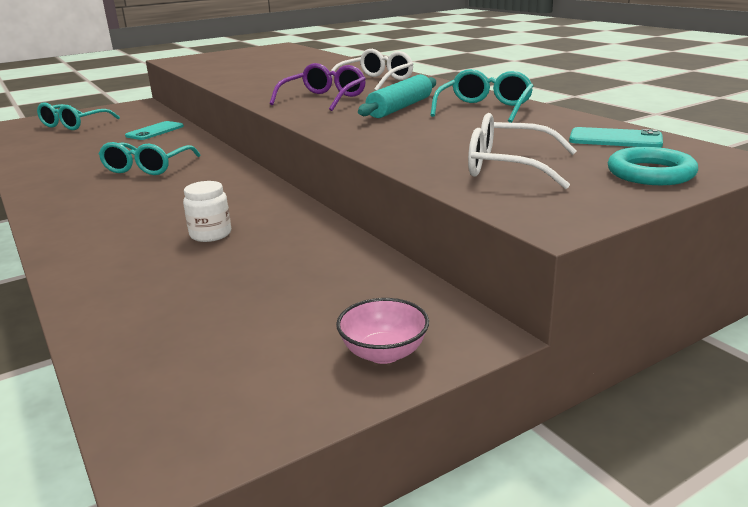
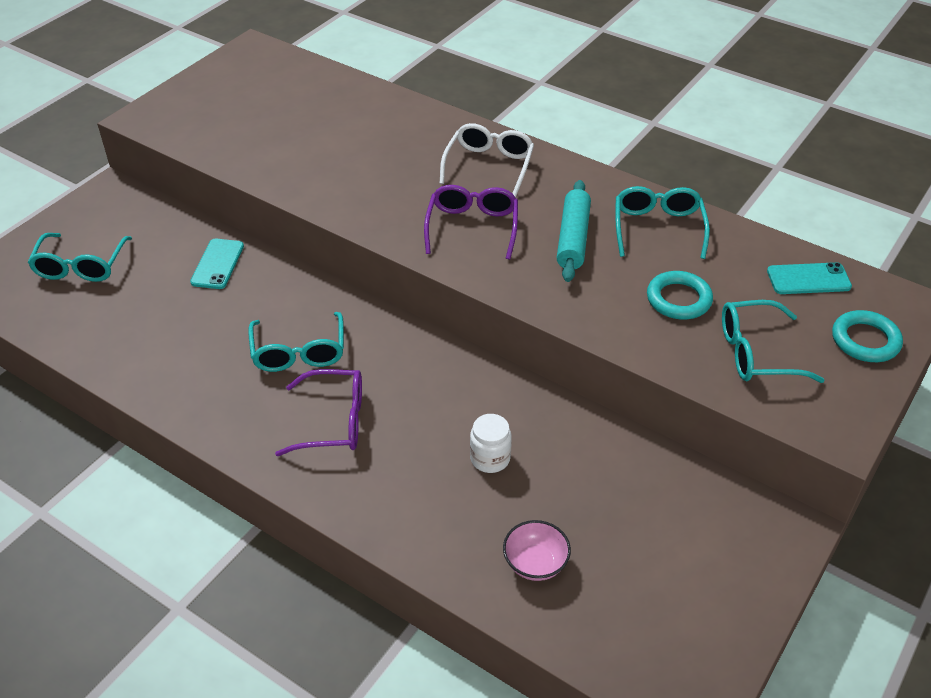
camera: 25 degrees left, 20 degrees up
(119, 199) = (334, 422): none -> purple glasses
(384, 353) = (749, 567): pink bowl -> pink bowl (535, 563)
(460, 137) = (678, 299): none -> turquoise ring
(507, 167) = (756, 353): white glasses -> turquoise glasses

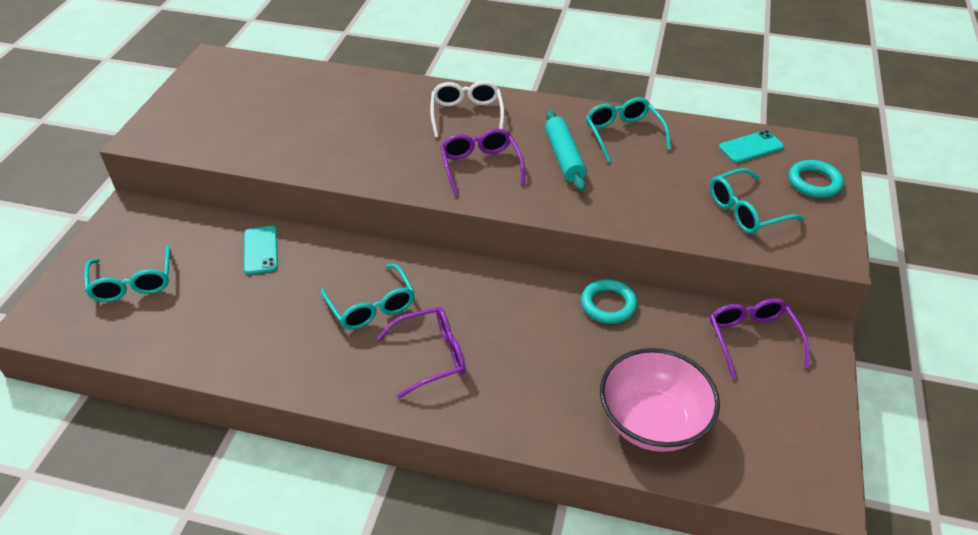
camera: 20 degrees left, 0 degrees up
(490, 458) = (573, 349): white jar -> none
(535, 563) = (652, 422): pink bowl -> pink bowl, size x2.04
(678, 299) = (668, 185): turquoise ring -> turquoise ring (608, 305)
(706, 506) = (752, 338): none -> purple glasses

